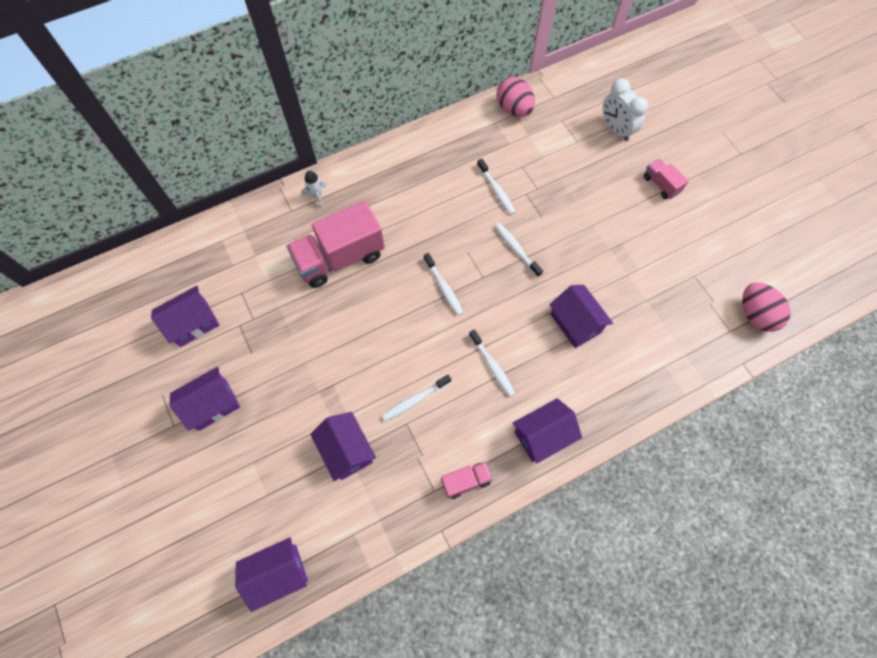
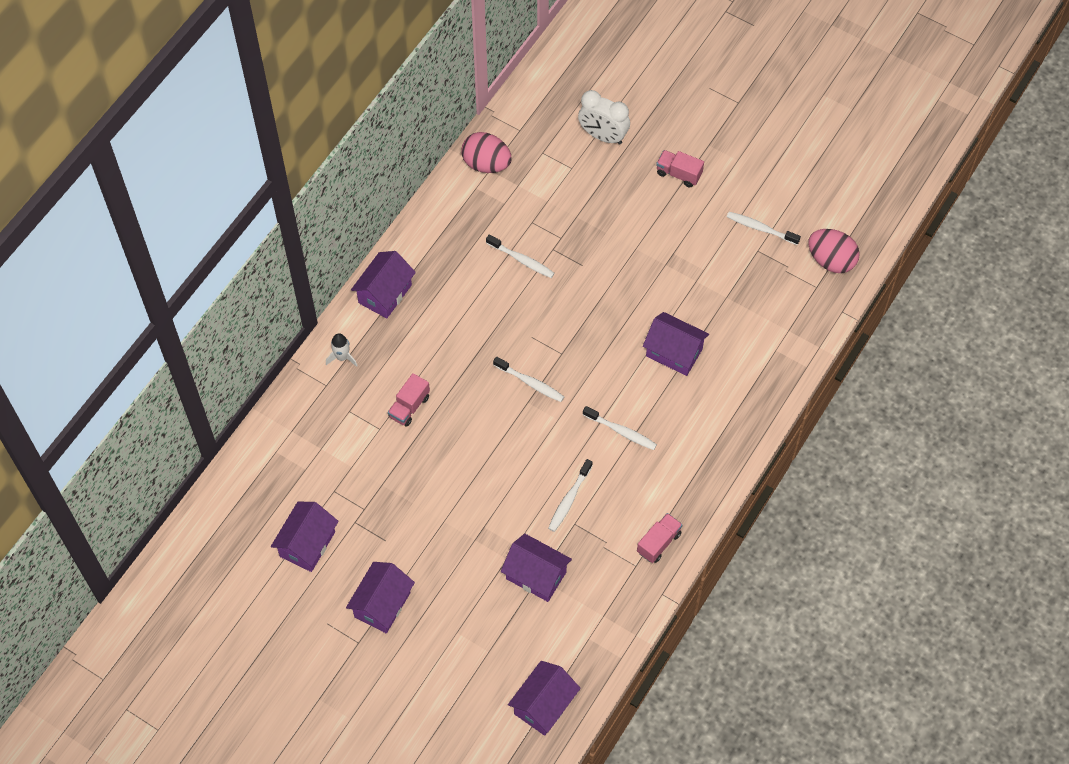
camera: 30 degrees left, 5 degrees down
(340, 258) = (409, 407): pink truck -> pink truck, size x0.48
(516, 249) = (577, 309): white toothbrush -> white toothbrush (760, 228)
(542, 435) = (702, 468): purple house -> purple house (385, 294)

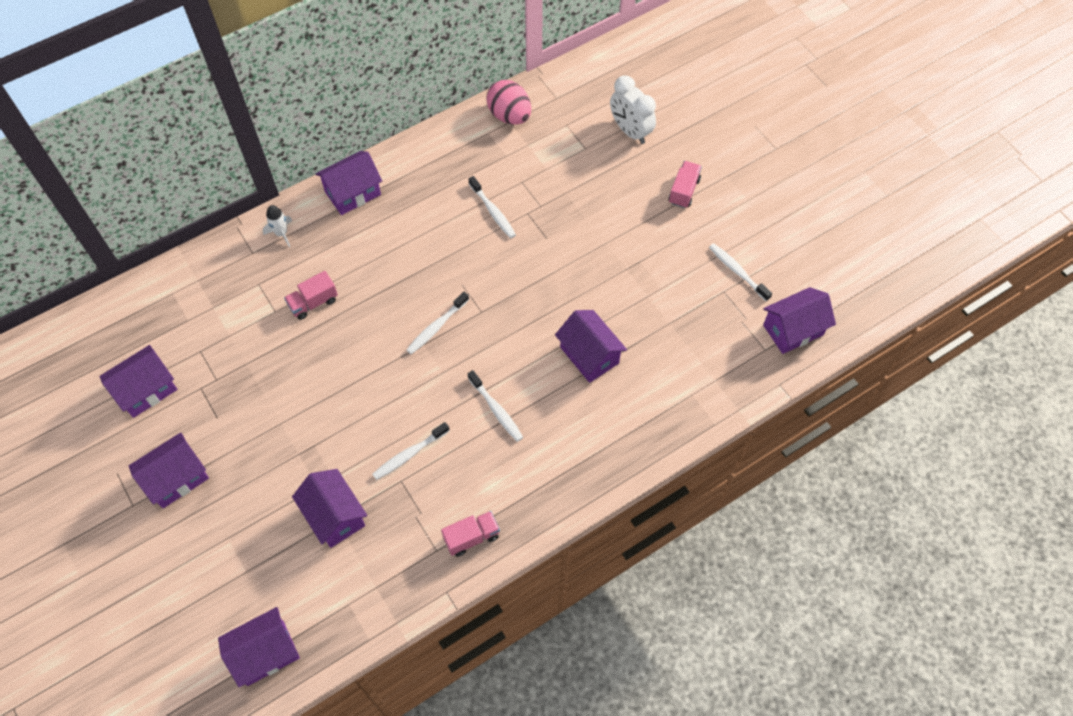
camera: 25 degrees right, 0 degrees up
(530, 383) = (436, 327): white toothbrush -> white toothbrush turned 75 degrees clockwise
(678, 174) = (683, 191): pink truck -> pink truck turned 60 degrees clockwise
(831, 260) = (793, 330): pink egg -> purple house

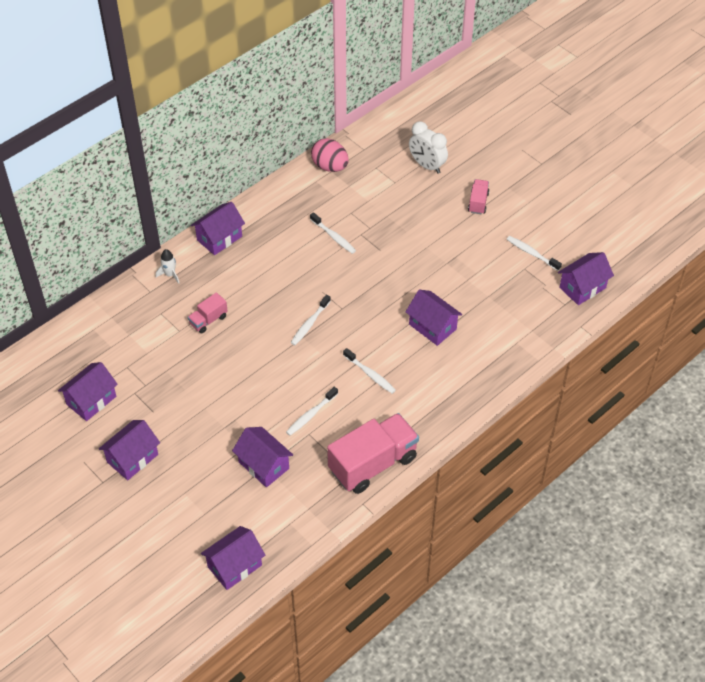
camera: 10 degrees left, 10 degrees down
(471, 537) = (373, 464): pink truck -> pink truck, size x2.09

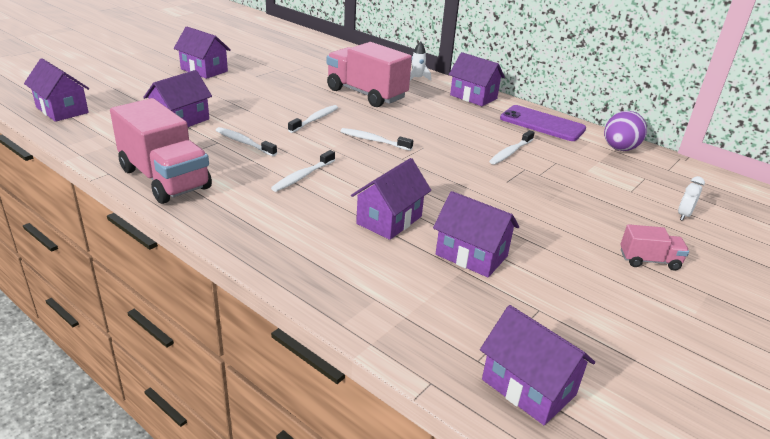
camera: 80 degrees right, 20 degrees down
(91, 400) = (269, 56): purple house -> purple house (471, 255)
(208, 320) = (366, 94): pink truck -> pink truck, size x2.09
(281, 202) = (542, 124): none -> purple phone
(330, 166) = (619, 149): pink egg -> purple egg
(427, 165) = (684, 215): white clock -> white clock, size x0.54
(531, 253) = (577, 318): white toothbrush -> white toothbrush (315, 119)

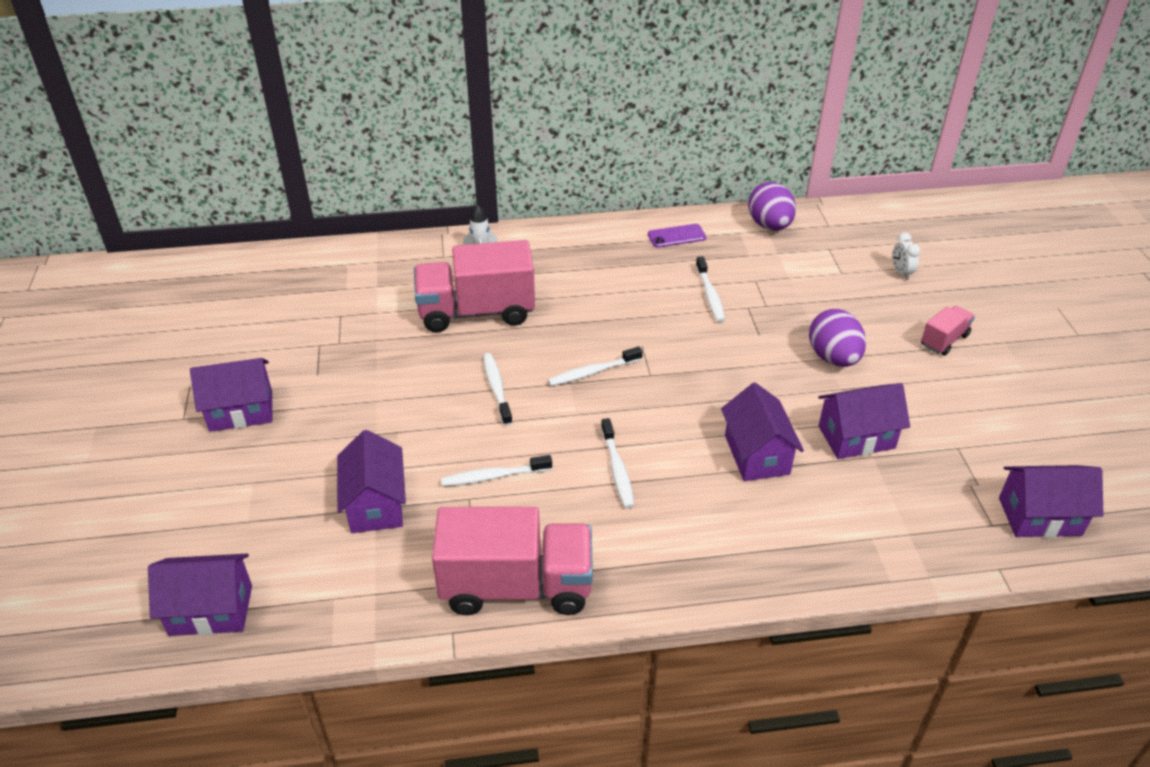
camera: 45 degrees left, 10 degrees up
(473, 97) = (571, 240): purple house -> none
(536, 217) = (833, 358): none -> purple egg
(542, 124) = (676, 236): purple phone -> purple phone, size x0.56

